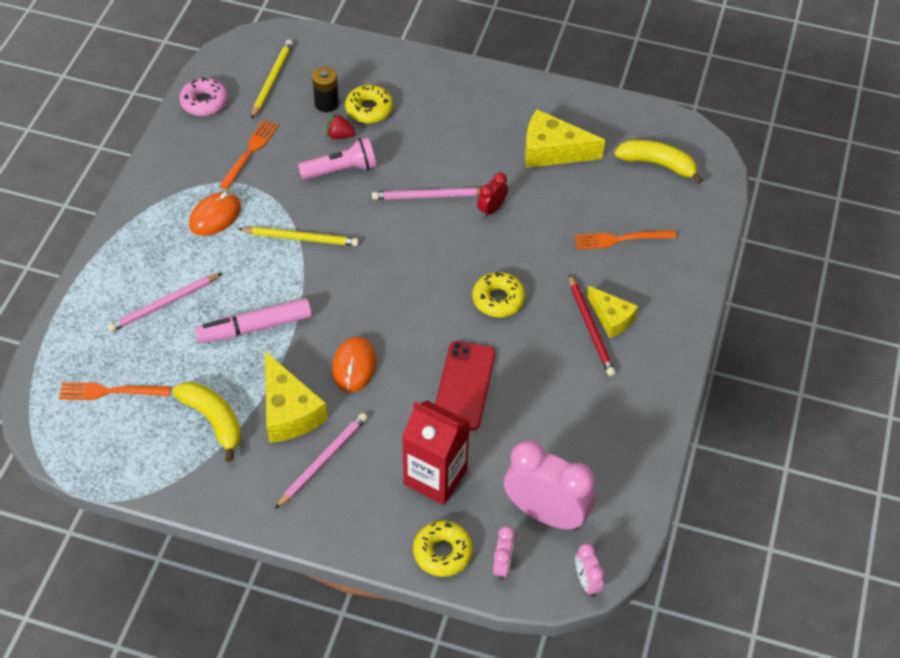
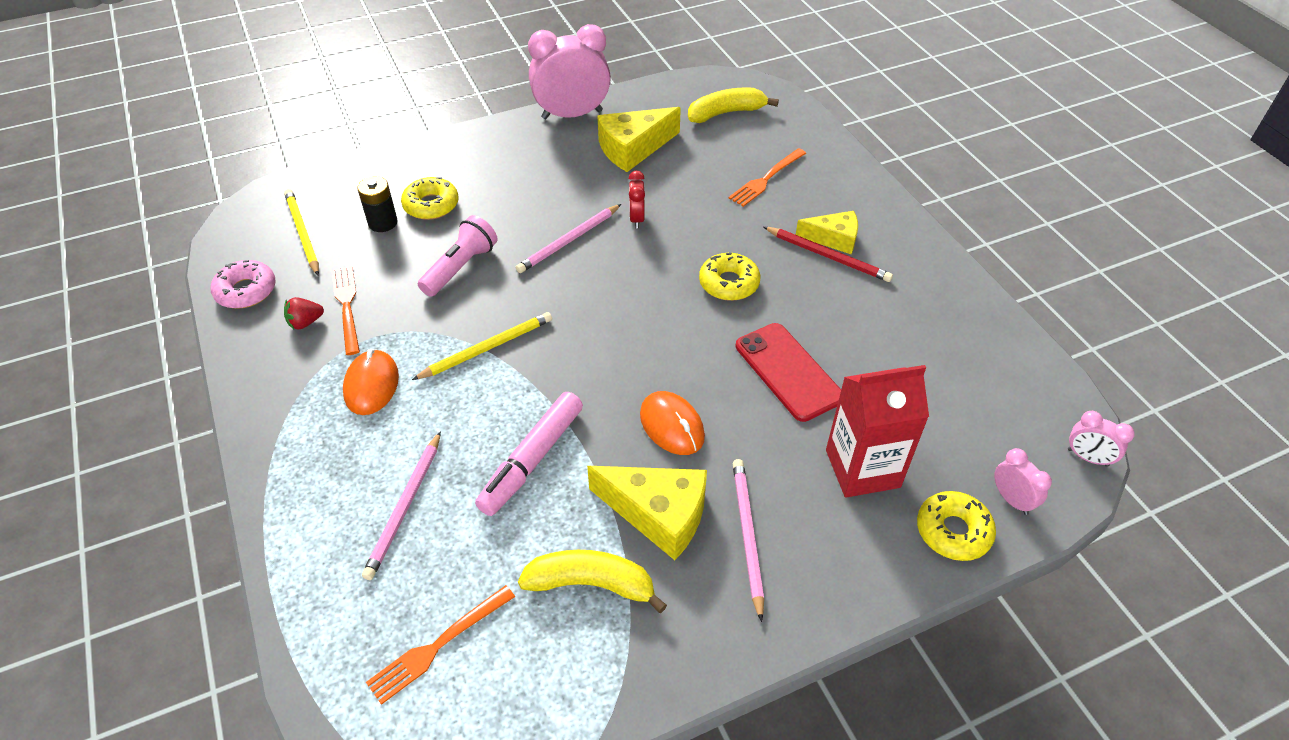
camera: 40 degrees left, 5 degrees down
(340, 136) = (427, 241): red strawberry -> red strawberry (305, 322)
(546, 513) = (985, 427): pink clock -> pink clock (572, 114)

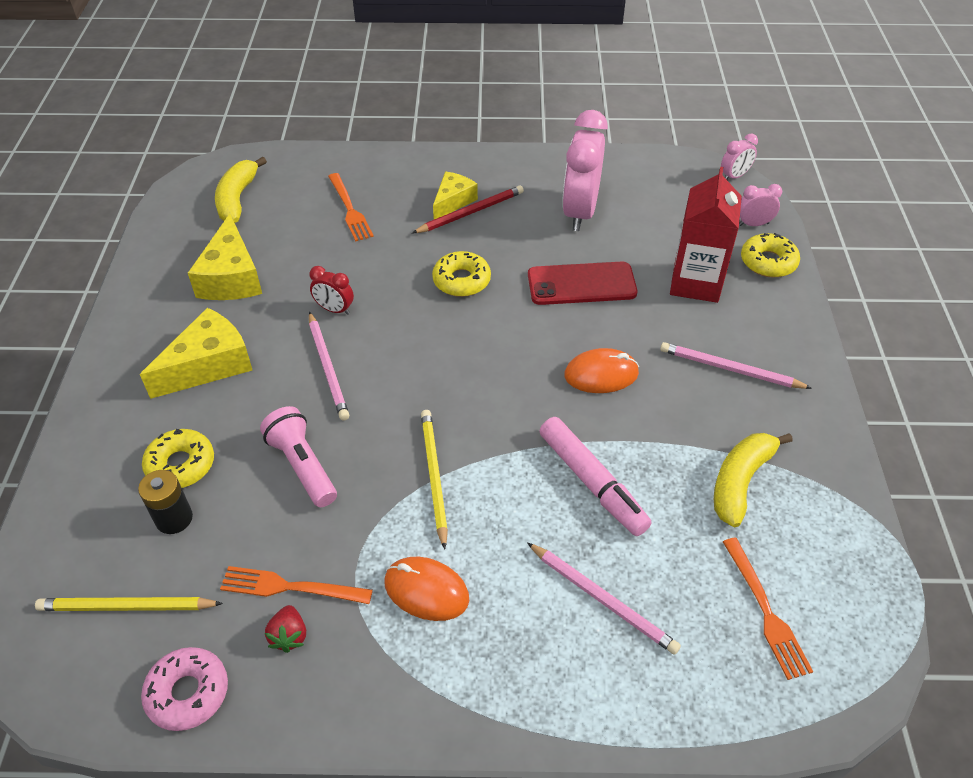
camera: 65 degrees left, 0 degrees up
(572, 114) = (134, 303): pink clock -> pink clock (580, 212)
(658, 514) = (688, 415): yellow cheese -> yellow cheese (209, 365)

